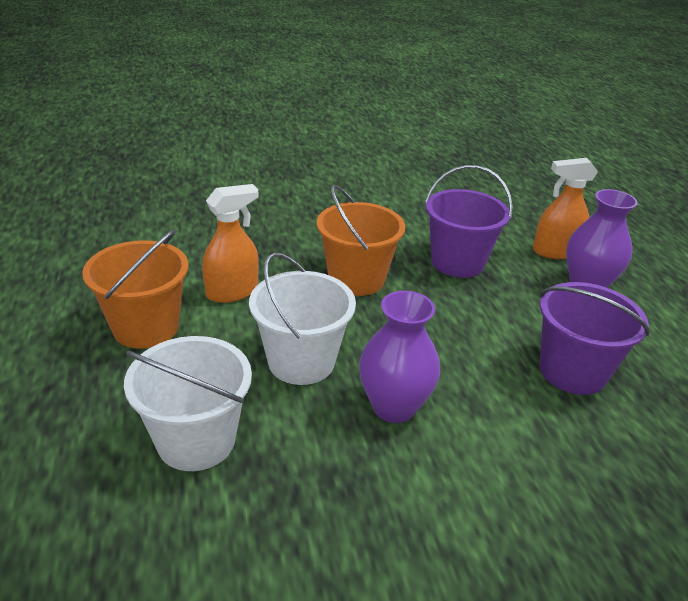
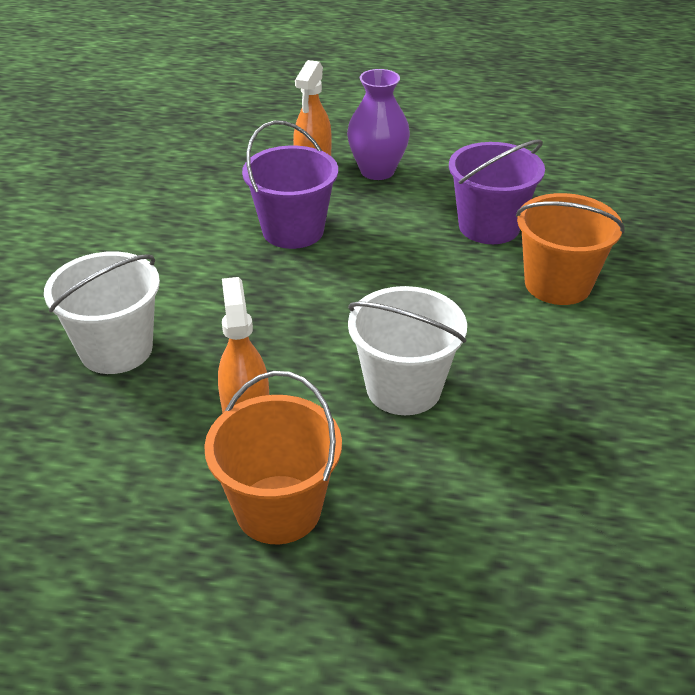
camera: 65 degrees left, 5 degrees up
(196, 440) = (493, 494): white bucket -> white bucket (116, 349)
(356, 279) = (280, 309): orange bucket -> orange bucket (557, 284)
(394, 407) = (494, 343): purple vase -> none

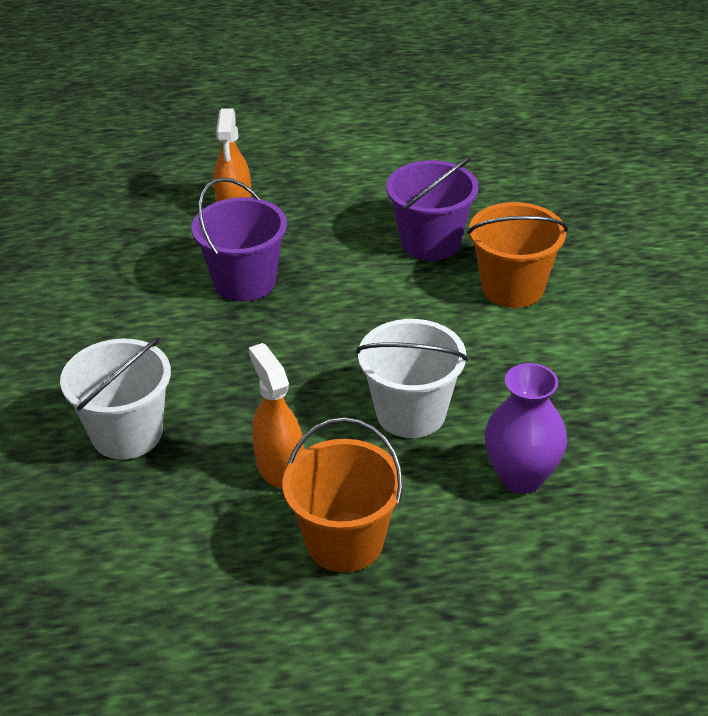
camera: 15 degrees left, 0 degrees up
(377, 171) = (301, 204): purple vase -> purple vase (521, 477)

